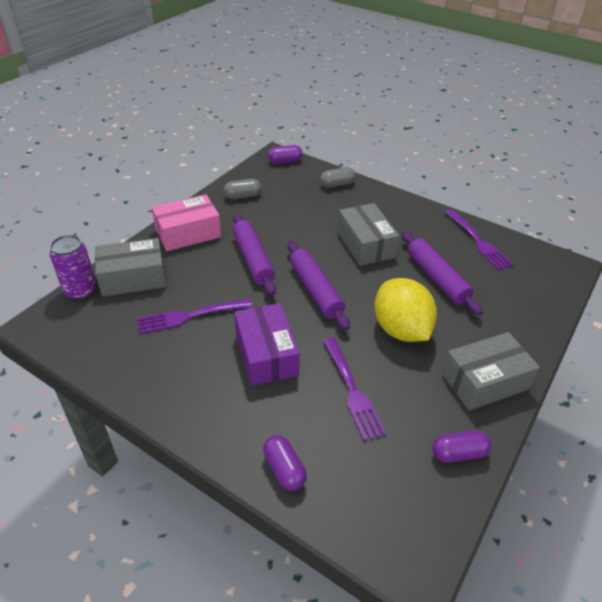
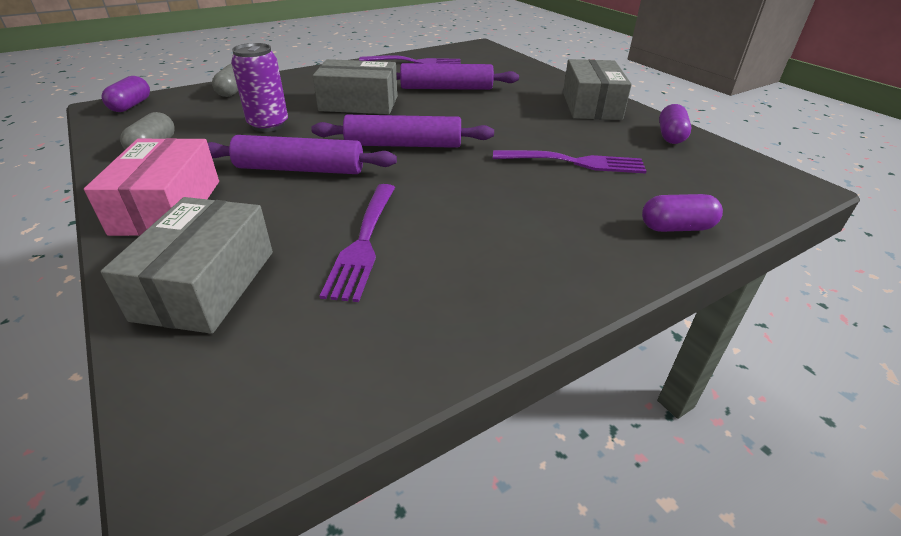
camera: 65 degrees left, 5 degrees down
(81, 291) = (158, 364): purple can -> purple can (268, 125)
(266, 354) = (487, 199): purple box -> none
(401, 330) = (503, 120): yellow lemon -> none

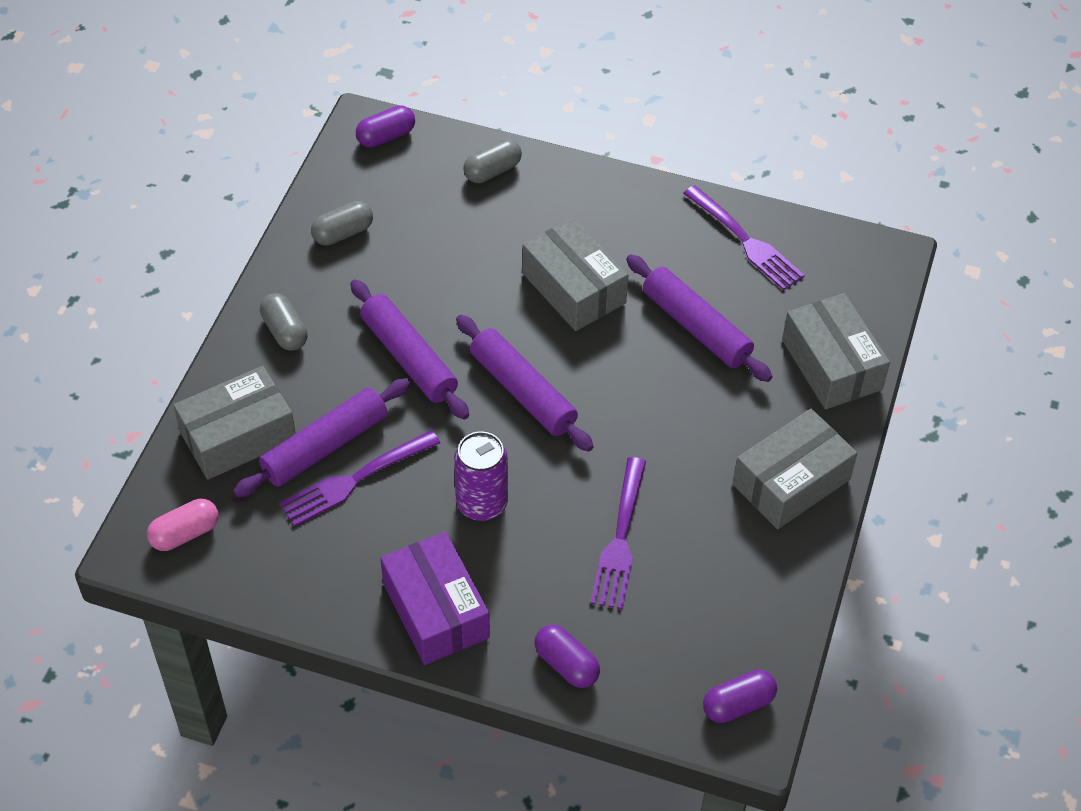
camera: 50 degrees right, 15 degrees up
(167, 206) = (285, 331): pink box -> grey capsule
(244, 394) = (185, 533): none -> pink capsule
(268, 125) = (456, 265): purple can -> purple can (482, 504)
(305, 241) = (325, 446): none -> purple rolling pin
(524, 73) = (831, 365): none -> grey box
(557, 265) = (436, 610): none -> purple box
(573, 162) = (620, 538): purple fork -> purple fork turned 45 degrees clockwise
(670, 136) = (774, 590): purple capsule -> purple capsule (738, 704)

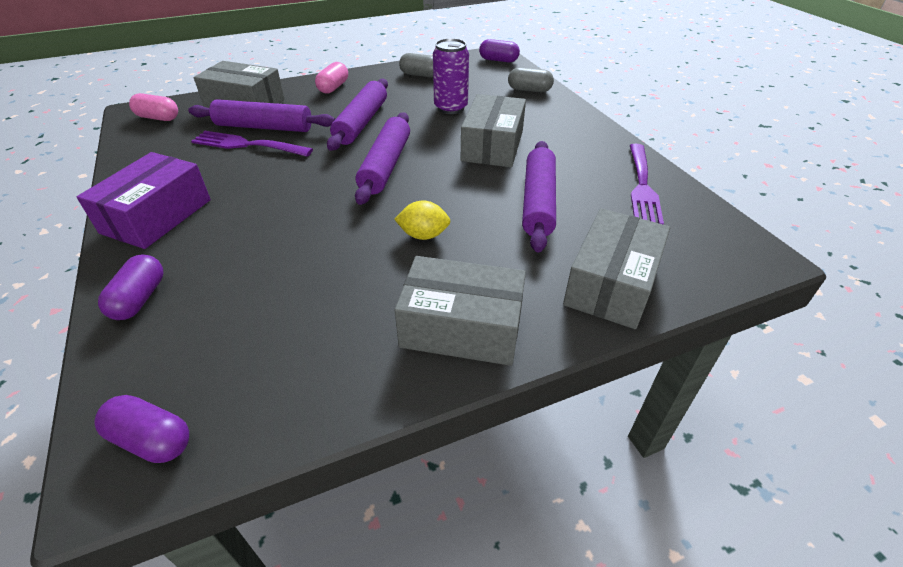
camera: 50 degrees right, 10 degrees down
(285, 331) = (333, 87): grey capsule -> pink capsule
(482, 504) = (272, 192): purple can -> purple can (450, 108)
(620, 538) = (299, 263): purple fork -> none
(664, 434) = (423, 235): none -> yellow lemon

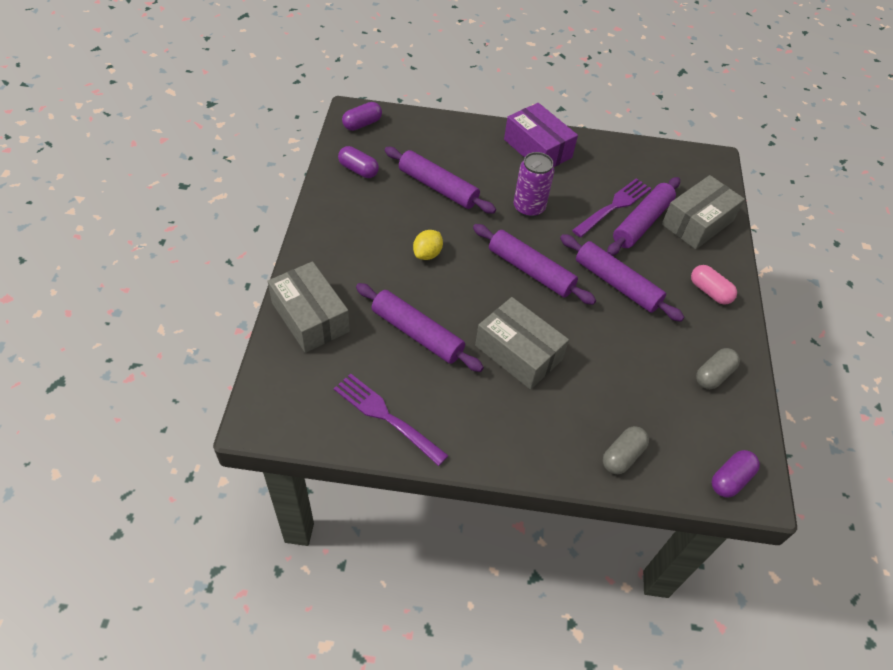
camera: 115 degrees right, 10 degrees up
(140, 299) = (458, 132): purple capsule -> purple capsule (358, 170)
(158, 118) = (693, 170): pink capsule -> none
(291, 271) = (438, 187): none -> purple rolling pin
(450, 108) = (613, 361): purple can -> purple can (529, 208)
(461, 327) = (338, 234): grey box -> none

